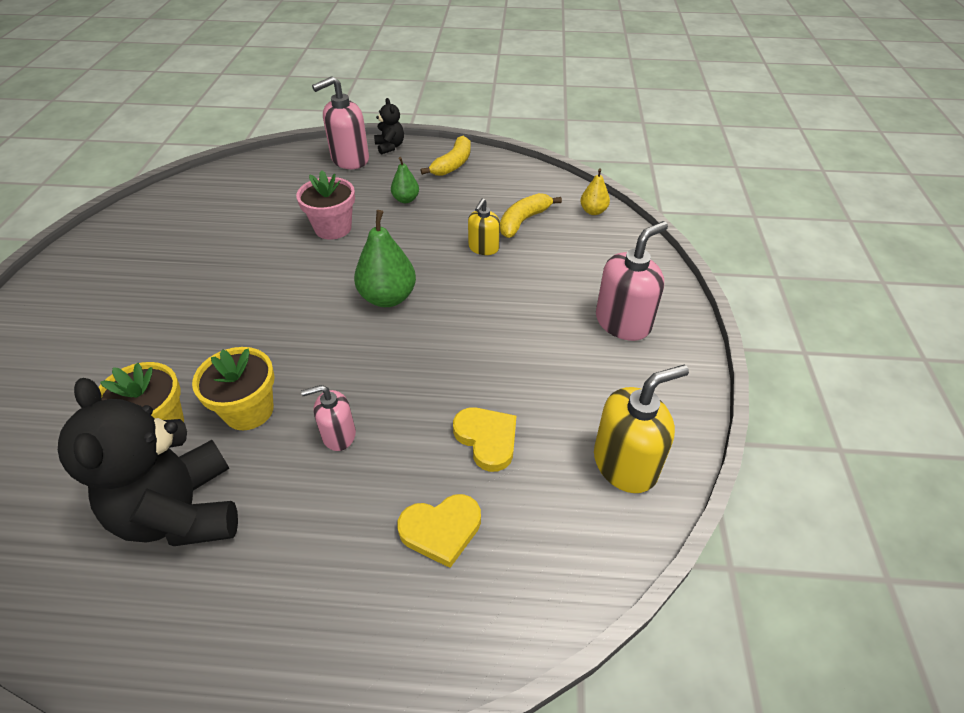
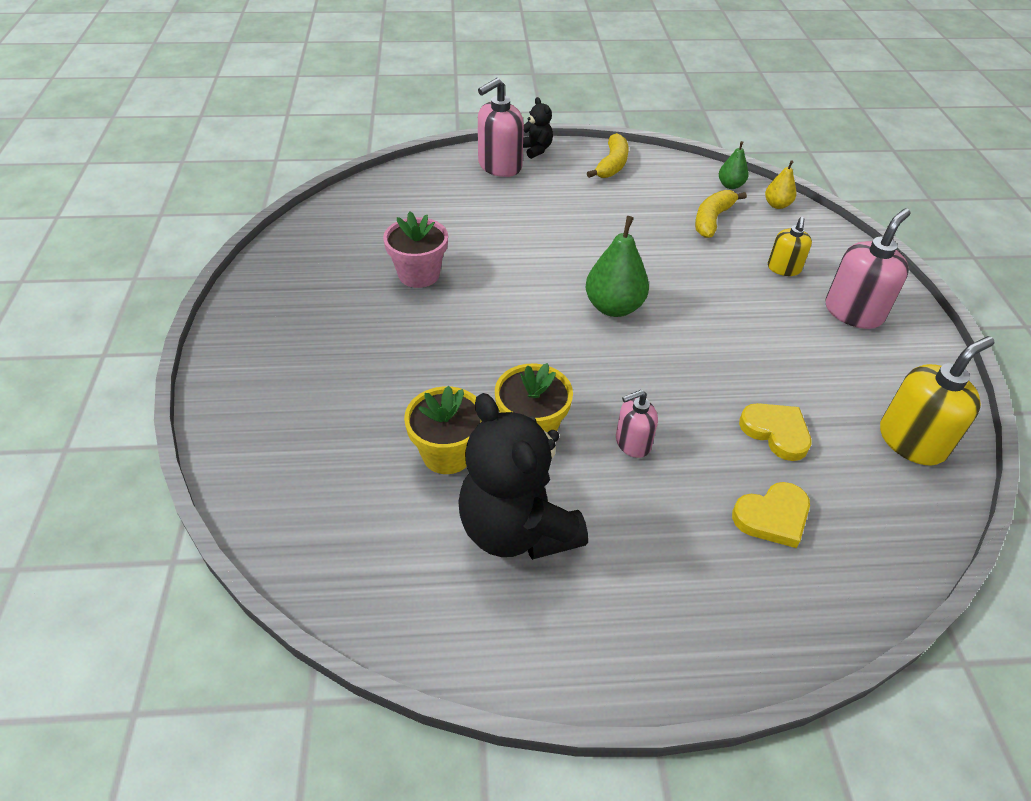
camera: 10 degrees left, 0 degrees up
(333, 228) = (520, 241): pink flower pot -> pink flower pot (419, 274)
(406, 199) = (581, 205): green pear -> green pear (730, 185)
(483, 248) = (685, 250): yellow soap dispenser -> yellow soap dispenser (783, 268)

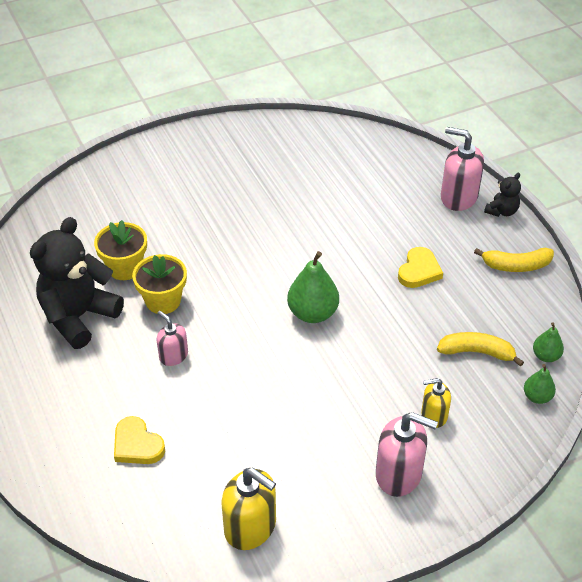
camera: 70 degrees right, 0 degrees up
(419, 274) = (288, 198): pink flower pot -> none
(776, 432) = (220, 436): yellow heart -> yellow heart (419, 271)
(777, 205) = (537, 397): yellow pear -> green pear

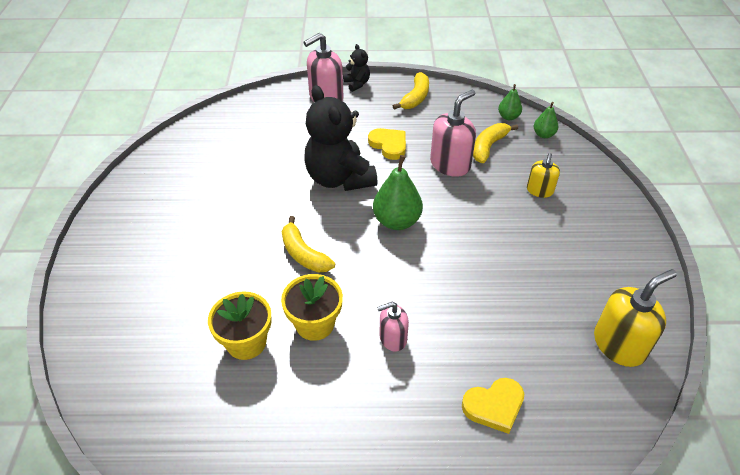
camera: 65 degrees left, 0 degrees up
(78, 317) = (290, 408): black teddy bear -> black teddy bear (339, 178)
(234, 265) = (303, 254): none -> yellow banana
(399, 474) = (590, 230): pink soap dispenser -> pink soap dispenser (450, 164)

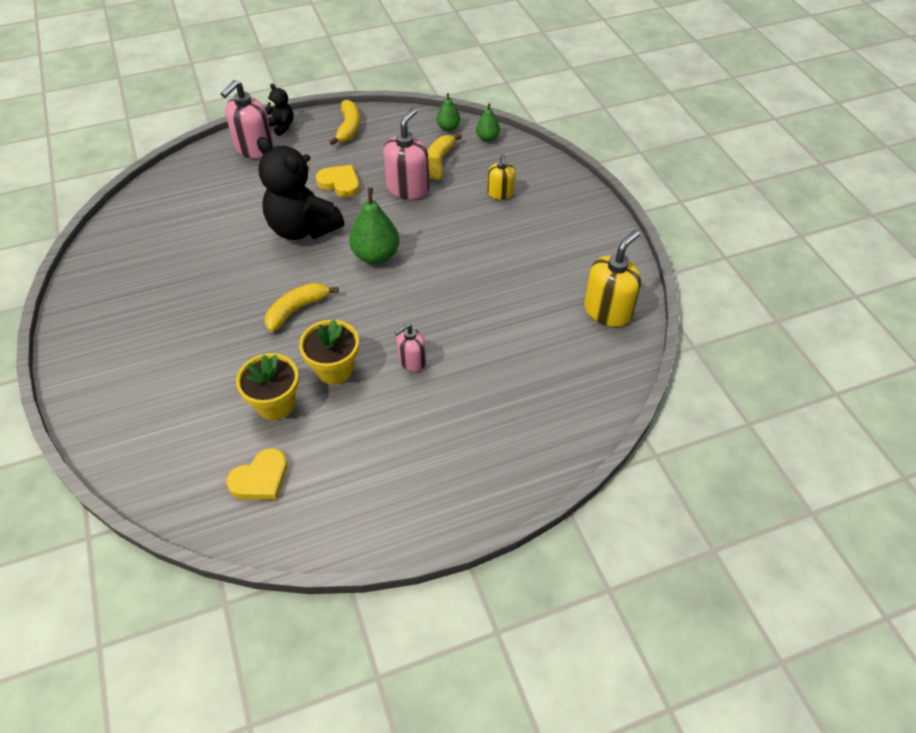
camera: 20 degrees left, 5 degrees up
(303, 254) = (297, 309): yellow banana -> yellow banana turned 105 degrees clockwise
(494, 406) = (519, 390): yellow heart -> yellow heart (260, 478)

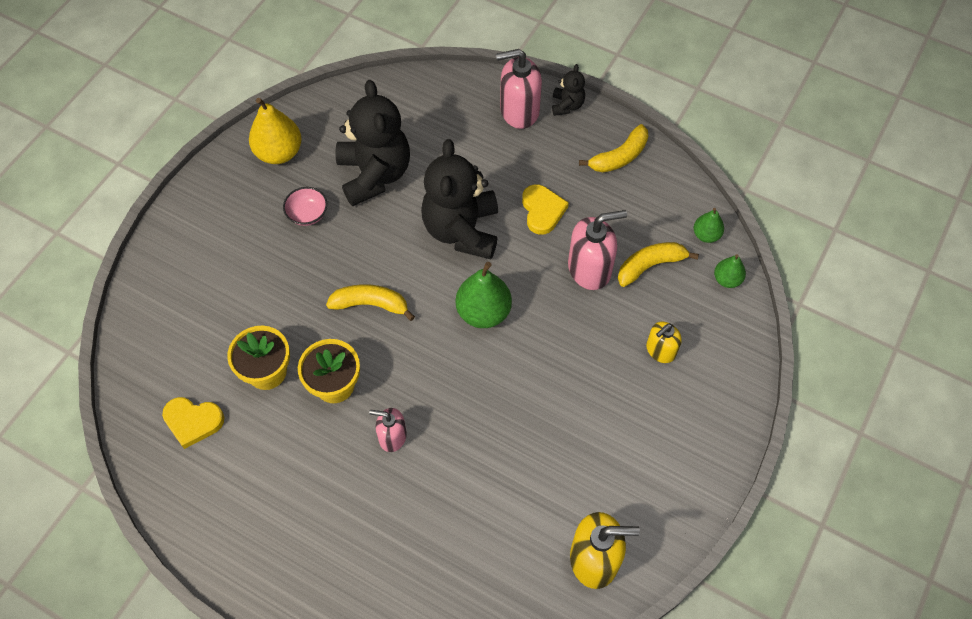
camera: 50 degrees right, 10 degrees up
(106, 285) = (279, 152): none -> yellow pear
(179, 300) = (307, 214): none -> pink bowl
(199, 245) = (374, 174): none -> black teddy bear

